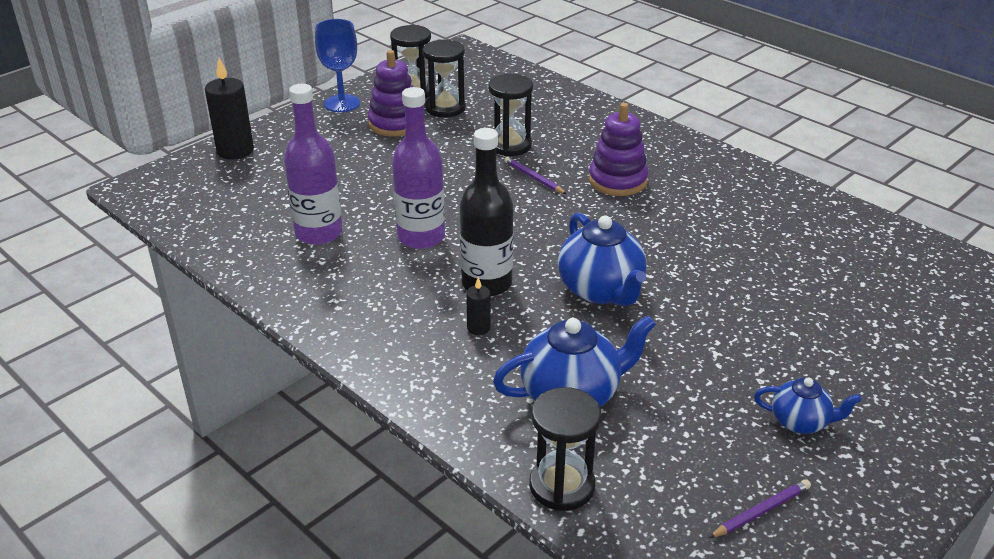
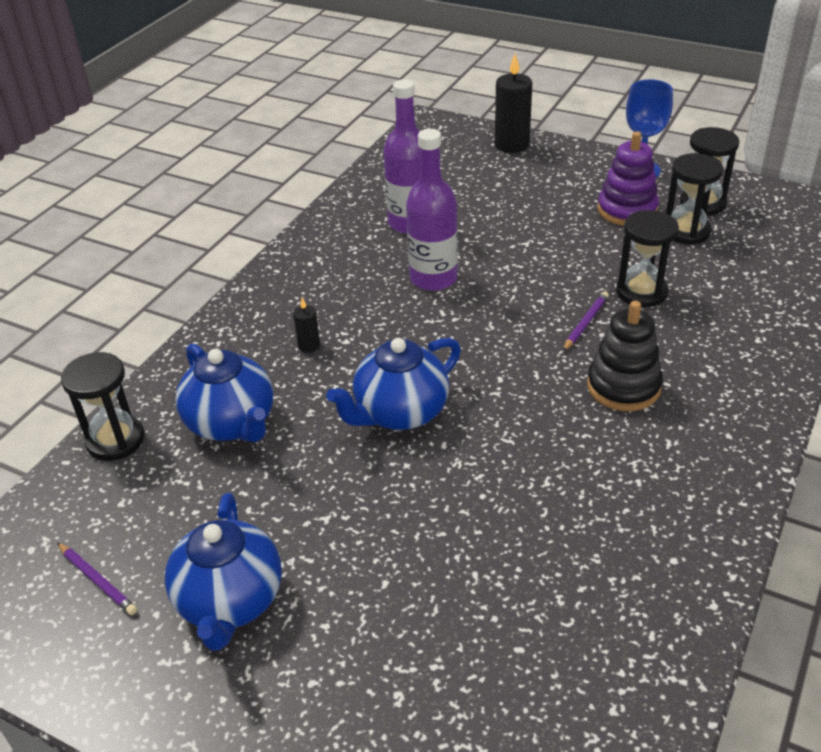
camera: 75 degrees right, 5 degrees up
(487, 283) = (378, 335): black bottle -> none
(617, 180) = (623, 386): purple stacking toy -> black stacking toy
(800, 422) = (230, 601): blue teapot -> blue teapot, size x1.73

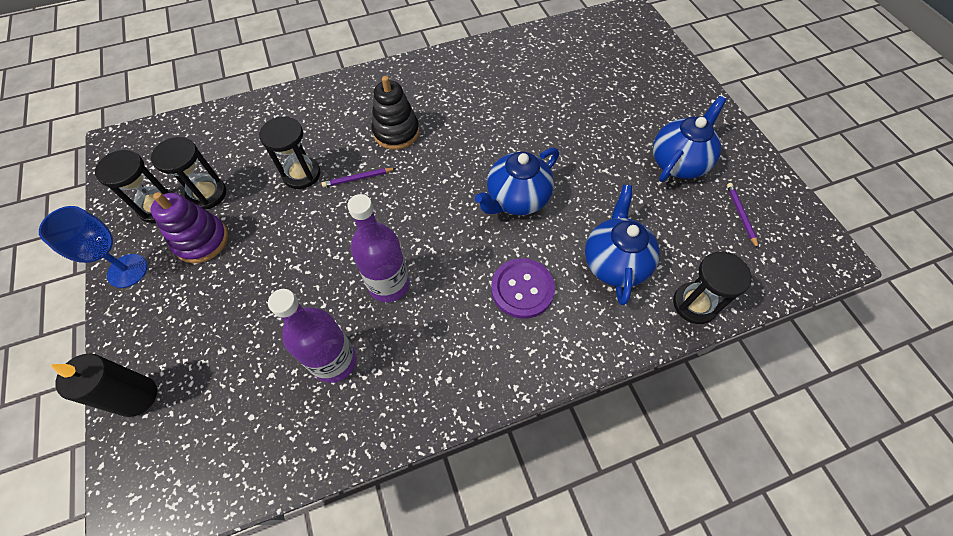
camera: 140 degrees left, 20 degrees up
(309, 346) = (522, 289): black candle -> purple button
(400, 413) = (516, 199): blue teapot -> blue teapot turned 135 degrees clockwise

